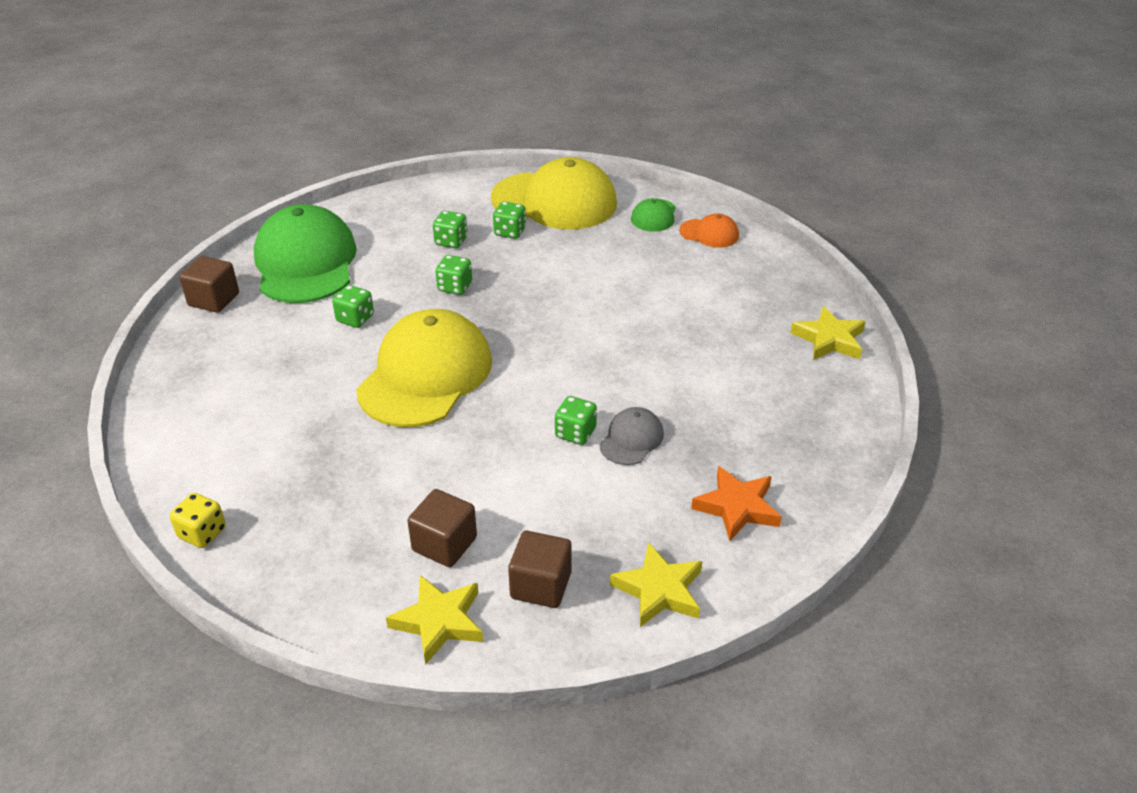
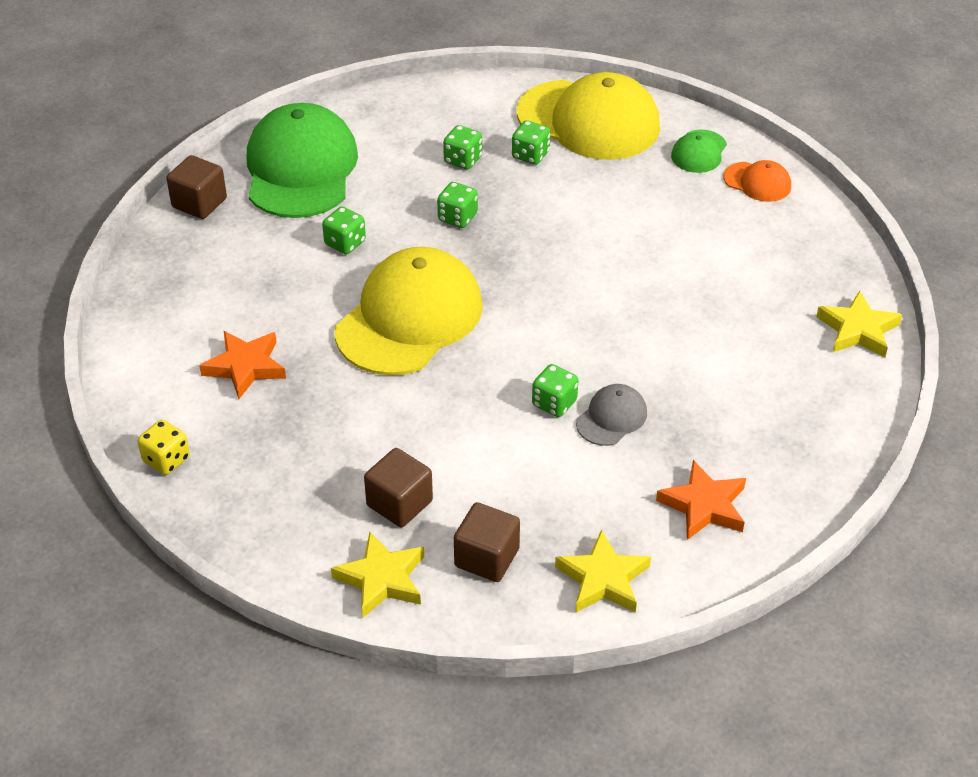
camera: 10 degrees right, 5 degrees up
(273, 436) = (245, 367): none -> orange star

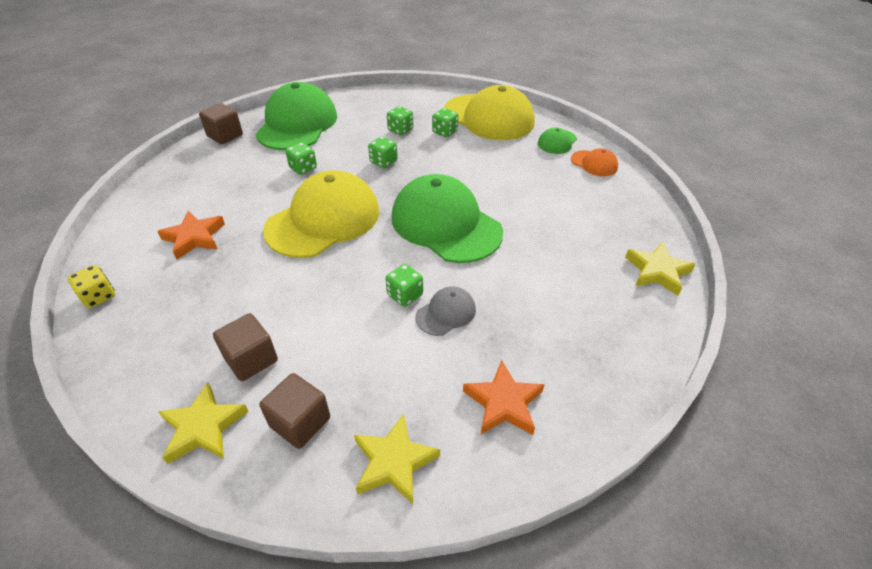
camera: 10 degrees right, 0 degrees up
(576, 302) = (445, 224): none -> green cap

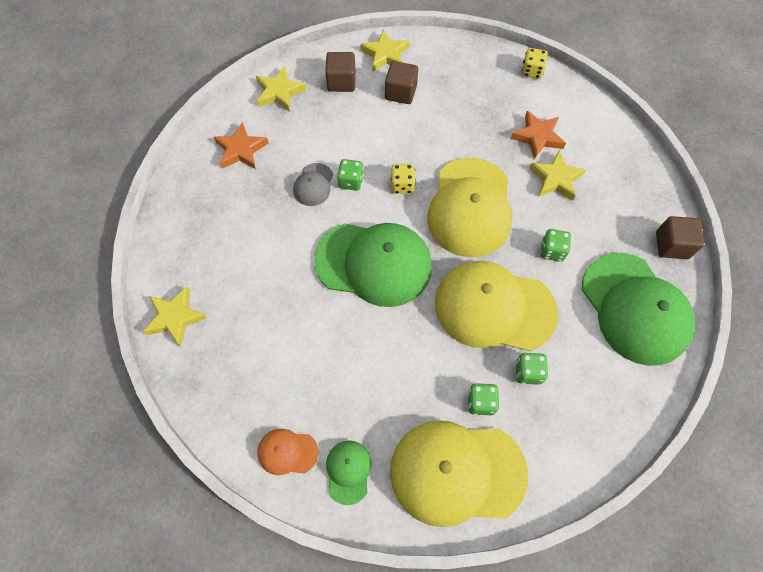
camera: 145 degrees right, 20 degrees up
(231, 203) = (555, 179): none -> yellow star
(360, 265) = (402, 185): none -> yellow dice
(383, 162) = (494, 307): green dice -> yellow cap

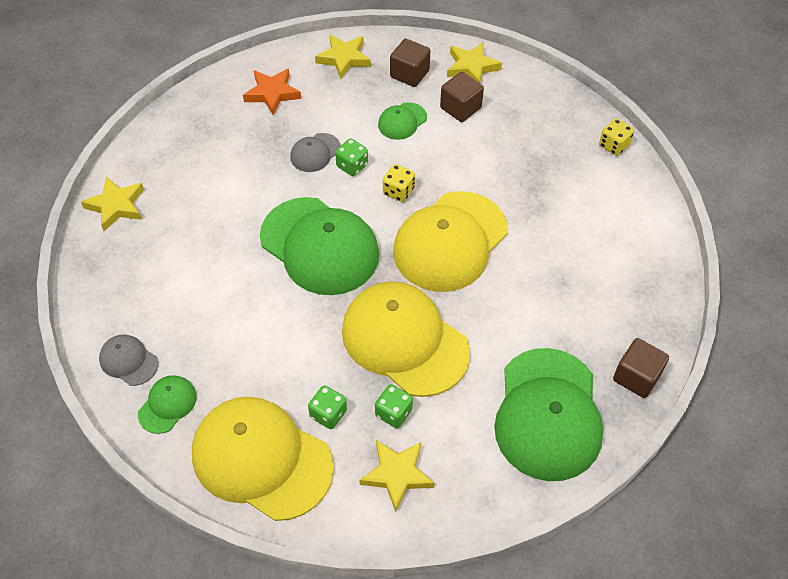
camera: 30 degrees right, 10 degrees down
(287, 452) = (128, 361): orange cap -> grey cap
(364, 125) = (402, 121): none -> green cap
(537, 137) = (571, 209): orange star -> none
(552, 251) = (502, 319): green dice -> none
(555, 179) = (559, 256): yellow star -> yellow star (397, 474)

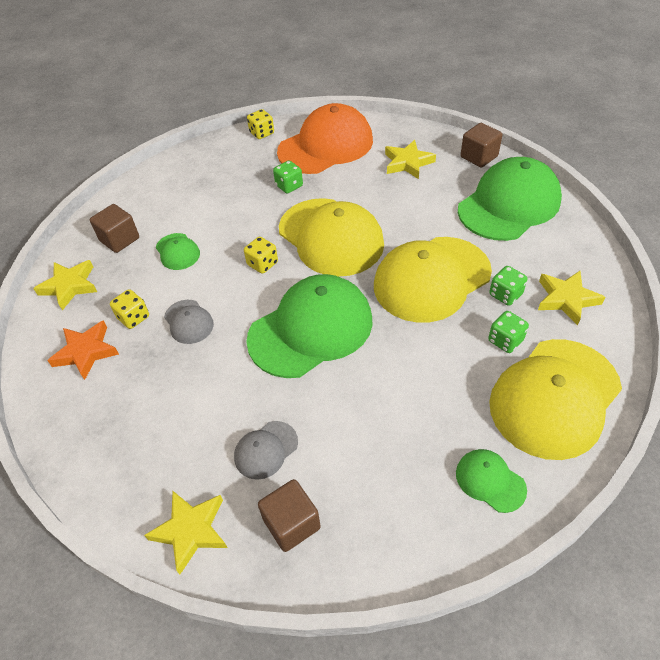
camera: 75 degrees left, 5 degrees down
(128, 361) = (429, 521): grey cap -> grey cap (266, 450)
(314, 113) = (133, 317): none -> yellow dice
(352, 166) = (218, 294): green dice -> green dice (289, 186)
(460, 108) = (180, 211): brown cube -> brown cube (291, 524)
(471, 67) = (134, 198): yellow star -> yellow star (407, 163)
(548, 414) = (509, 204): green cap -> green cap turned 60 degrees counterclockwise
(608, 211) = (326, 146): none -> orange cap

